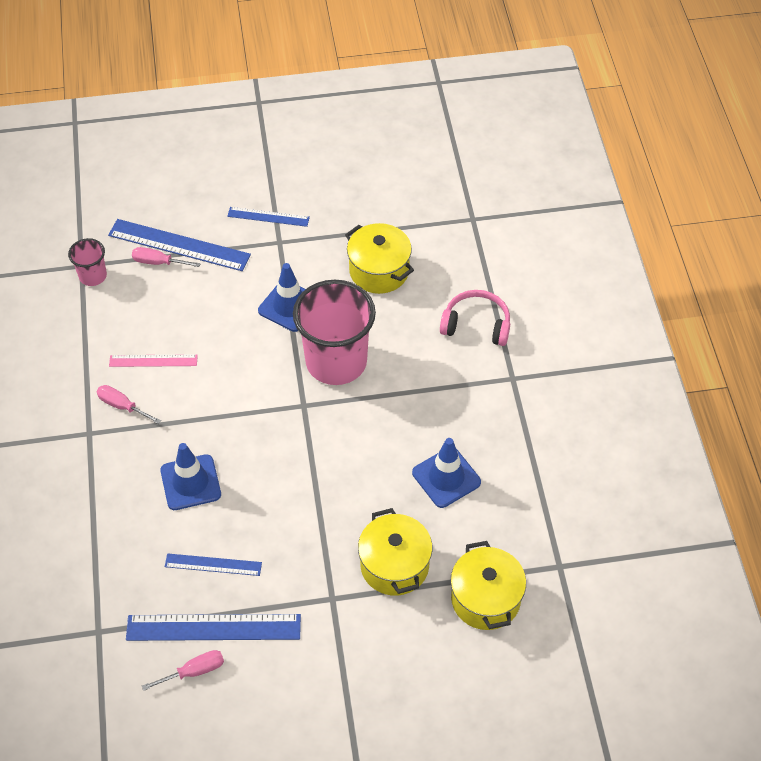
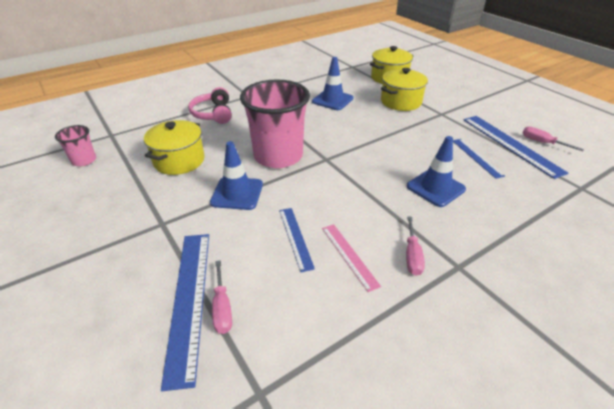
camera: 115 degrees left, 15 degrees down
(93, 276) = (271, 369): pink cup -> pink cup (84, 160)
(268, 217) = (128, 242): blue ruler -> blue ruler (295, 238)

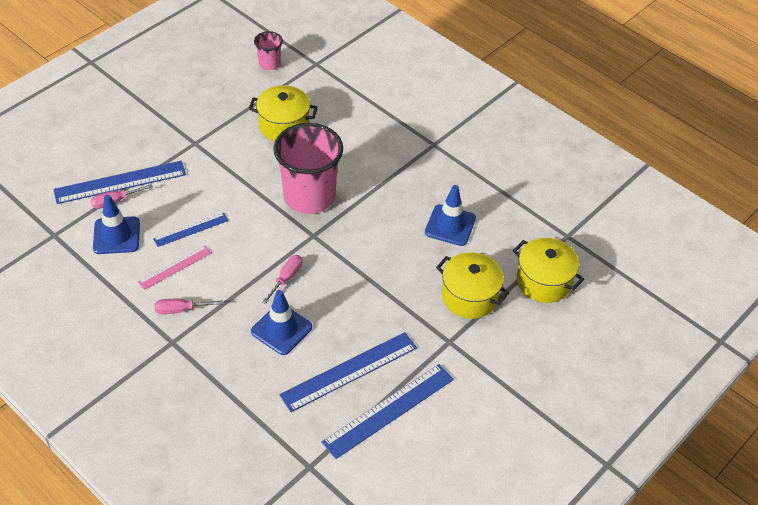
camera: 75 degrees right, 10 degrees up
(213, 114) = (380, 125): pink headphones -> none
(237, 193) = (242, 179): blue traffic cone -> blue traffic cone (116, 235)
(477, 157) = (349, 371): blue ruler -> blue ruler, size x1.75
(542, 142) = (403, 446): pink screwdriver -> pink screwdriver (286, 278)

